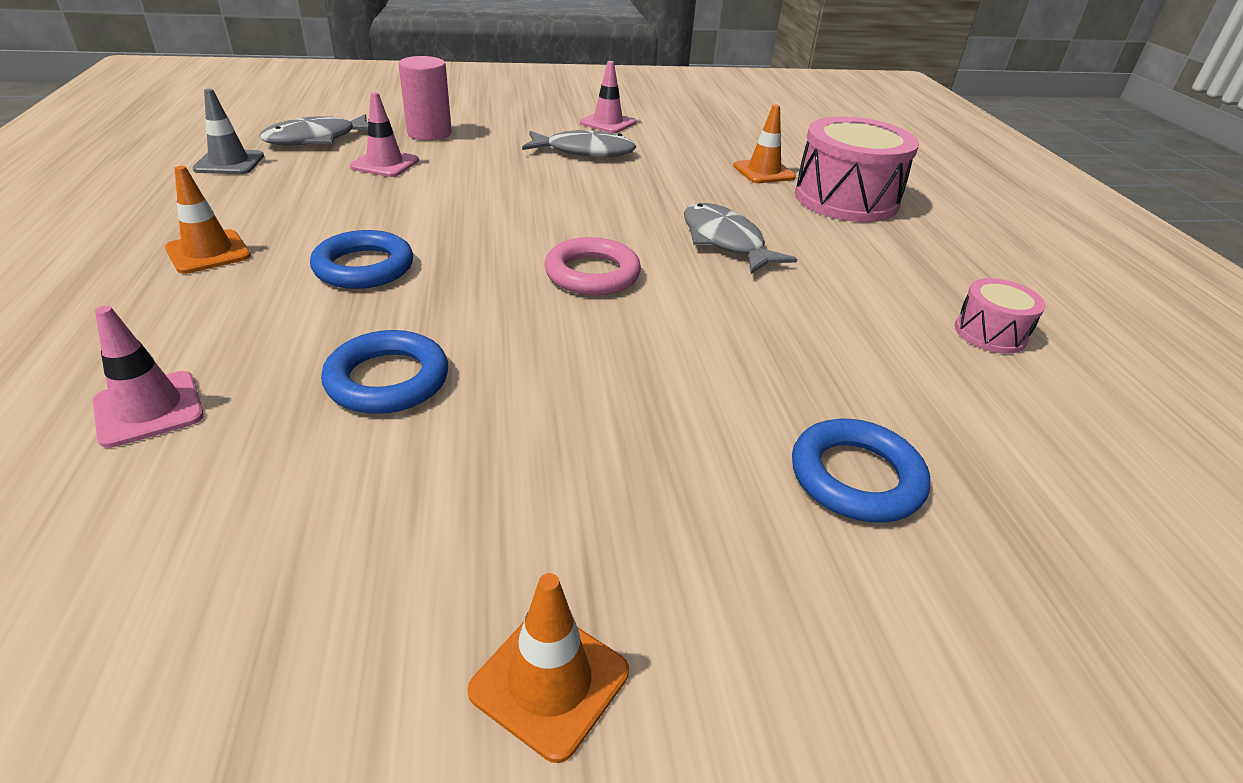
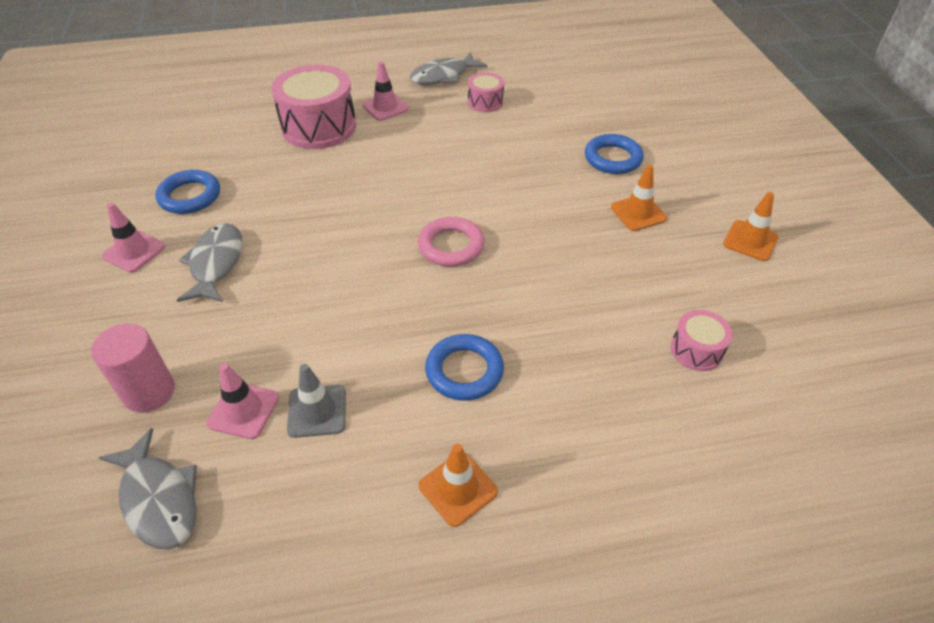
camera: 90 degrees left, 10 degrees up
(149, 409) = (662, 431): pink traffic cone -> pink traffic cone (385, 107)
(229, 163) = (235, 566): grey traffic cone -> grey traffic cone (317, 411)
(269, 485) = (696, 350): none -> pink drum
(388, 380) = (597, 324): blue ring -> blue ring (190, 196)
(725, 242) = (394, 185): grey fish -> grey fish (443, 76)
(763, 172) = (267, 160): orange traffic cone -> orange traffic cone (638, 213)

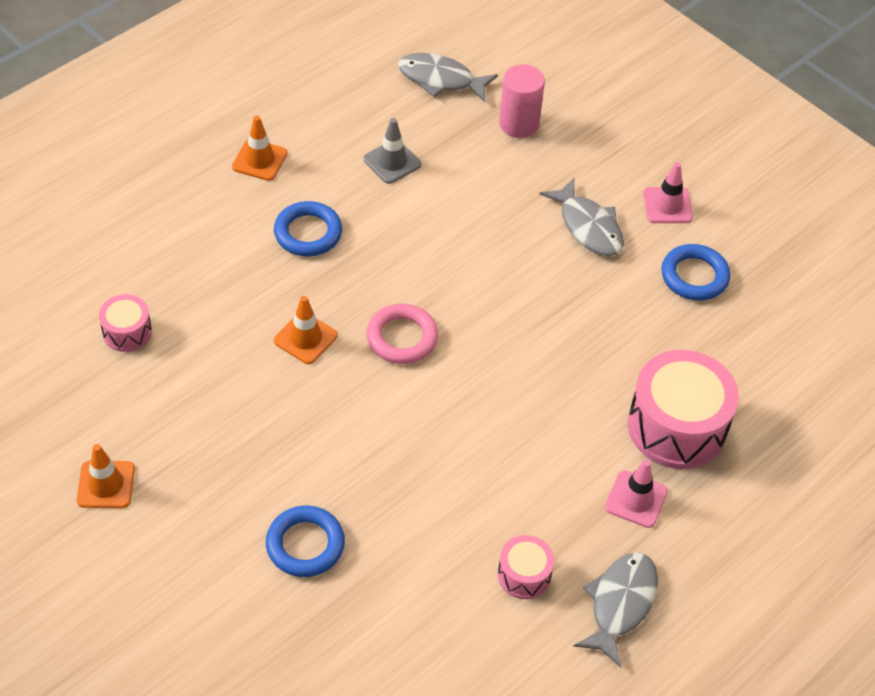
camera: 145 degrees right, 5 degrees up
(243, 410) = (442, 141): pink traffic cone -> none
(638, 213) = (239, 468): orange traffic cone -> orange traffic cone (305, 338)

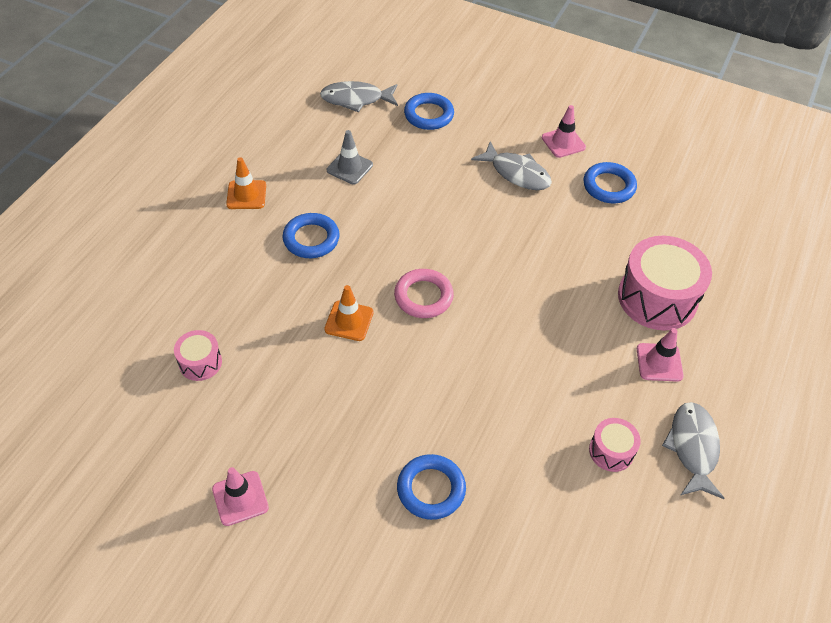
camera: 20 degrees left, 0 degrees up
(106, 485) = (240, 498): orange traffic cone -> pink traffic cone
(519, 124) = (428, 115): pink cylinder -> blue ring

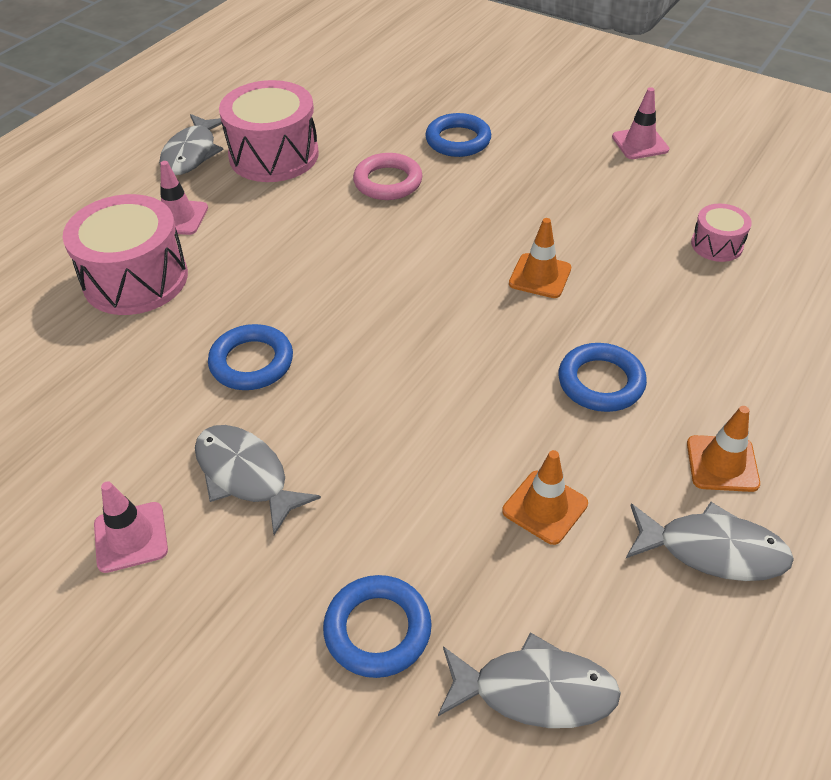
camera: 170 degrees left, 5 degrees down
(264, 154) = (712, 550): none -> grey fish
(349, 167) = (545, 507): grey traffic cone -> orange traffic cone
(423, 296) = (440, 297): pink ring -> pink ring (388, 182)
(609, 186) = (100, 440): blue ring -> blue ring (251, 362)
(611, 451) = (274, 155): pink drum -> pink drum, size x1.99

